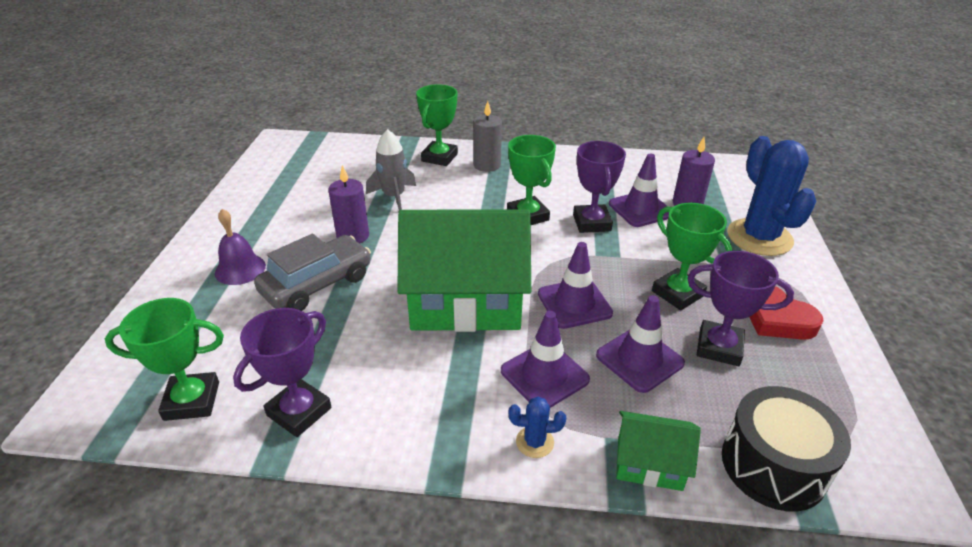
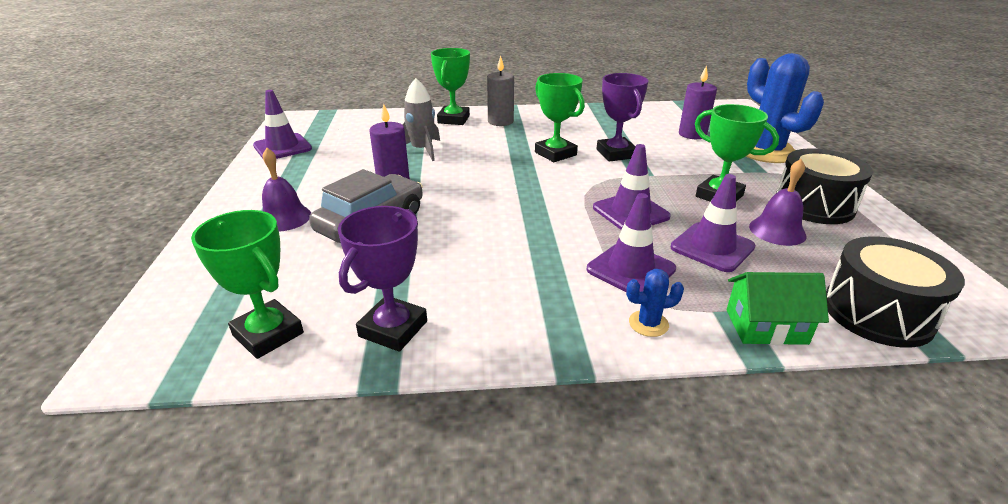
camera: 10 degrees left, 5 degrees down
(192, 401) = (268, 334): green trophy -> green trophy turned 60 degrees clockwise
(466, 302) = (527, 221): green house -> none
(640, 209) = (654, 141): purple traffic cone -> purple traffic cone (282, 147)
(719, 347) = (777, 231): purple trophy -> purple bell
(777, 318) = (814, 205): red heart -> black drum

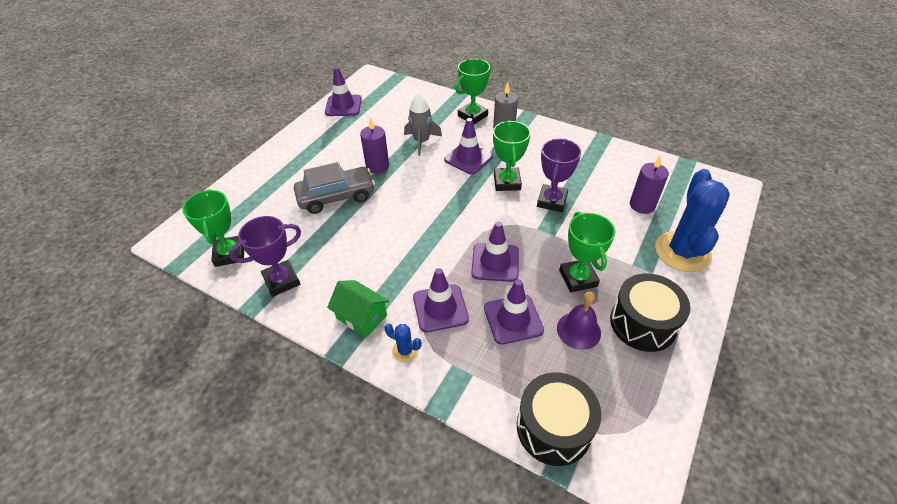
camera: 35 degrees right, 15 degrees up
(284, 218) = (297, 172): purple bell -> none
(492, 148) = (468, 158): none -> purple traffic cone
(766, 327) = (468, 393): green house -> green house (361, 316)

